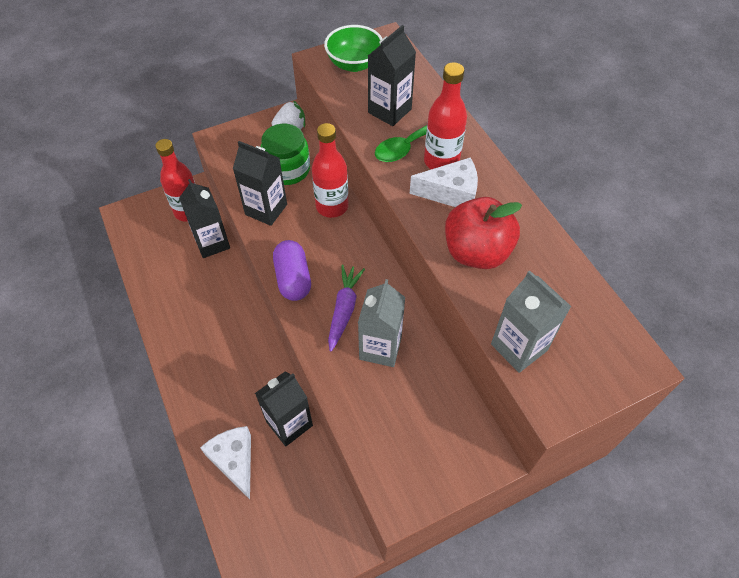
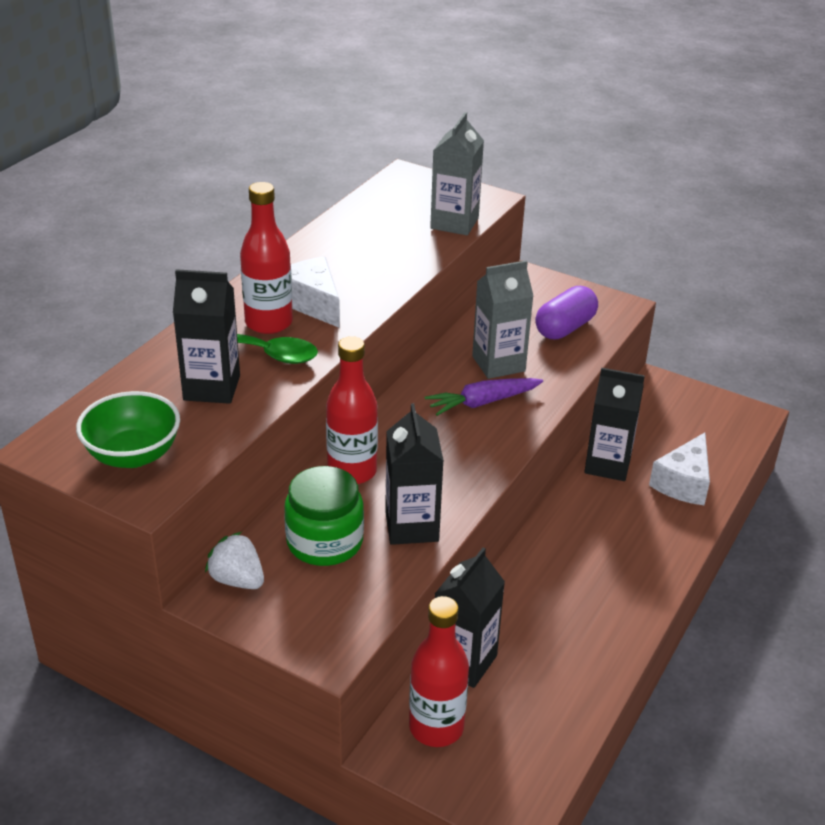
camera: 125 degrees left, 20 degrees down
(293, 278) = (485, 454): purple capsule -> purple capsule (565, 328)
(476, 252) = (376, 267): red apple -> none

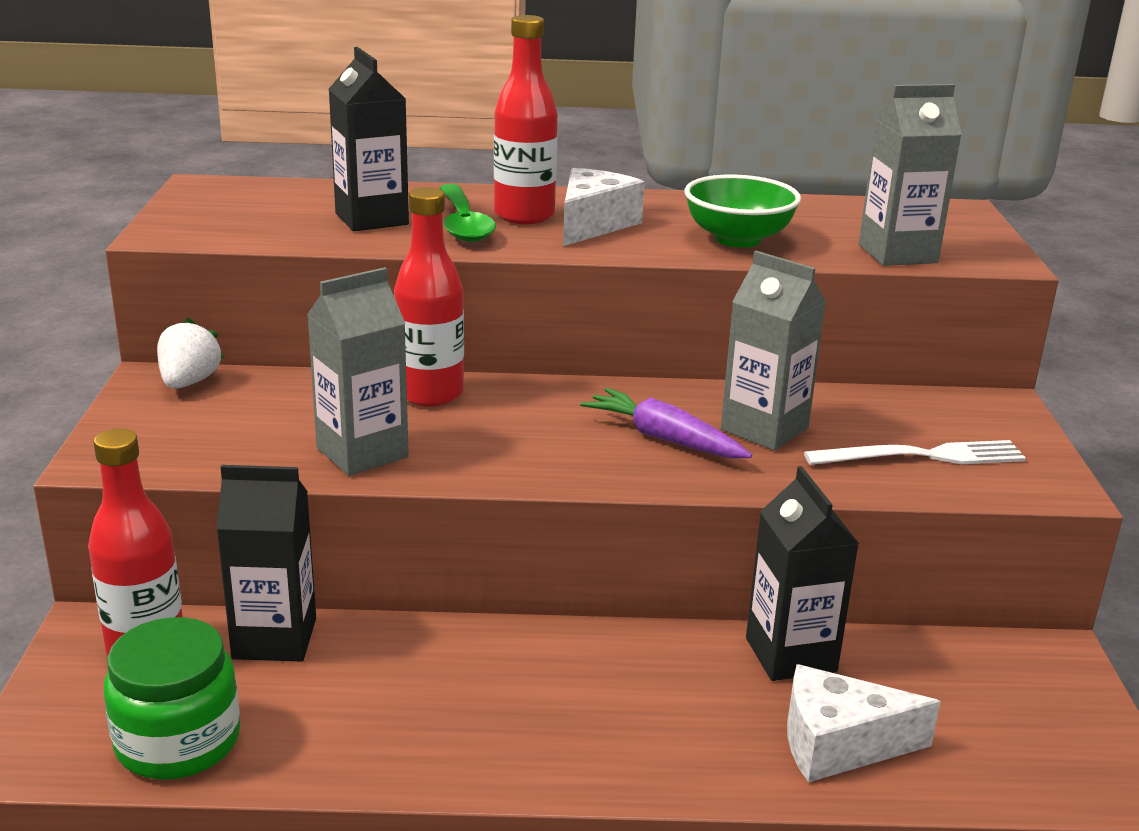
camera: 60 degrees right, 10 degrees down
(133, 455) = (223, 215): green bowl -> green bowl (738, 239)
(325, 542) = (289, 410): green jar -> green jar (178, 741)
(411, 526) = (362, 453): black carton -> grey carton
(565, 328) = (922, 456): purple capsule -> white fork

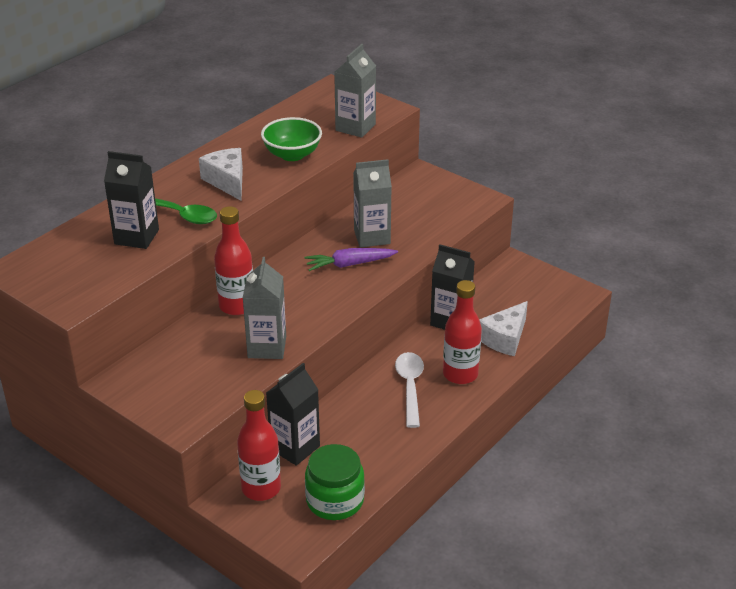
camera: 50 degrees left, 10 degrees up
(189, 382) = (134, 372): white strawberry -> none
(524, 216) = (191, 194): red bottle -> red bottle (460, 374)
(558, 691) = (410, 387): none -> white spoon
(922, 456) = (433, 213): white fork -> none

